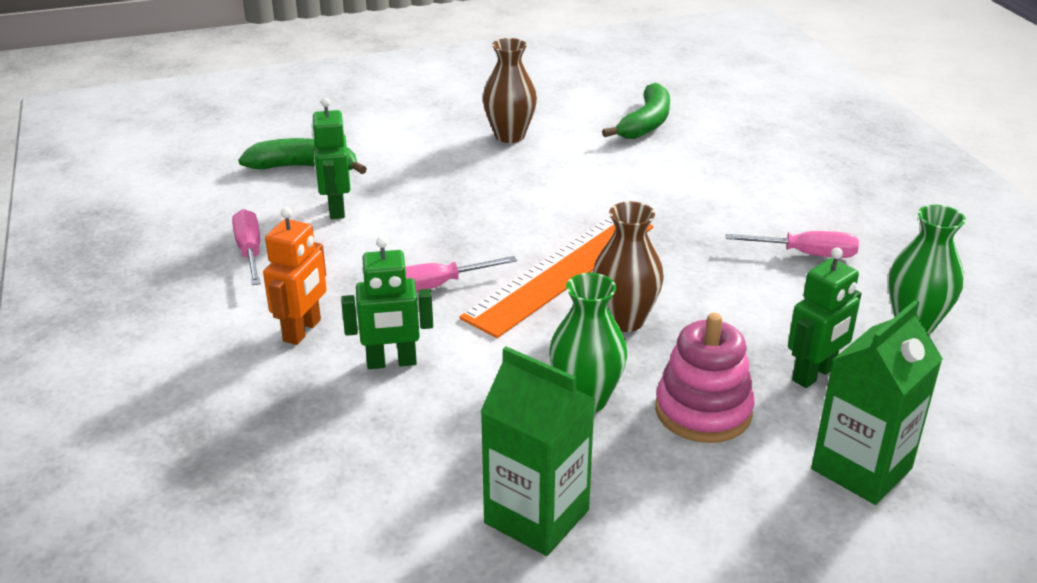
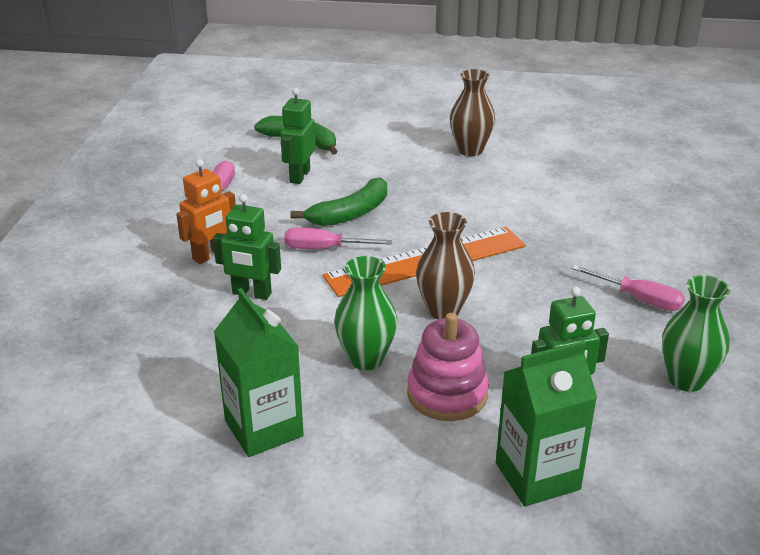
camera: 25 degrees right, 0 degrees up
(646, 123) = (590, 163): green banana -> green banana (350, 213)

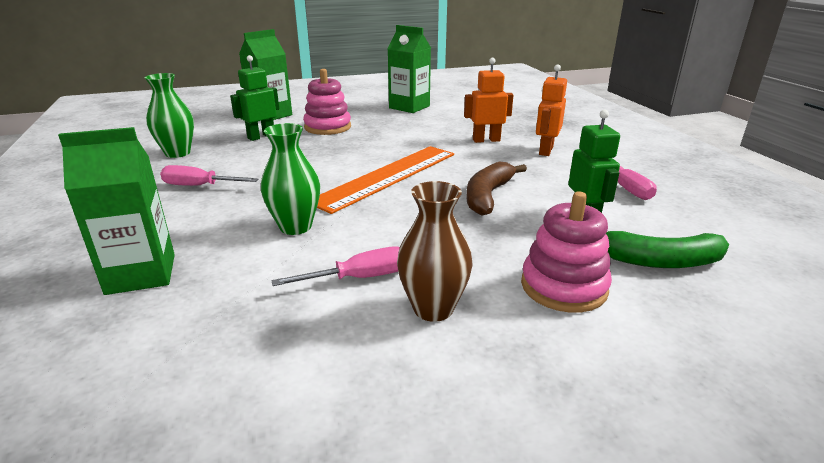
camera: 155 degrees right, 5 degrees down
(251, 294) = (486, 140): green robot -> orange robot
(324, 249) = (474, 169): pink screwdriver -> pink screwdriver (359, 278)
(350, 213) = (488, 196): green banana -> brown banana
(366, 359) = (383, 130): green vase -> green vase (295, 227)
(381, 143) = (563, 287): none -> pink stacking toy
(443, 310) = (352, 154): brown vase -> none
(663, 211) = (141, 274): none -> green carton

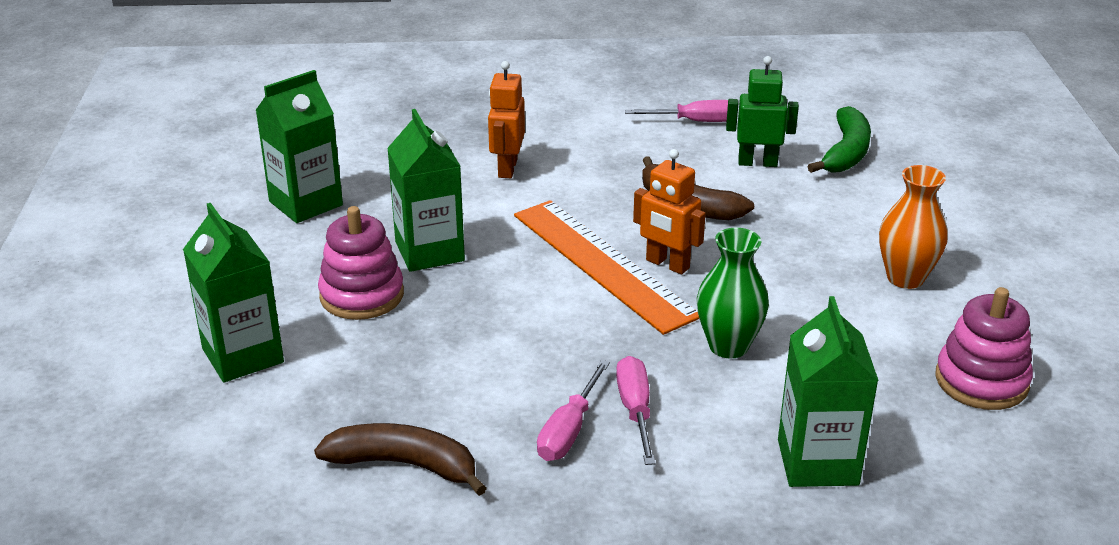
camera: 75 degrees left, 5 degrees up
(177, 153) = (405, 465): green vase -> brown banana
(261, 137) = (369, 369): green robot -> none
(359, 278) = (849, 311): pink screwdriver -> pink screwdriver (635, 410)
(377, 134) = (429, 251): none -> green carton
(433, 308) = (905, 278): brown vase -> orange vase
(545, 151) = (568, 137): orange robot -> orange robot (667, 264)
(563, 287) = (880, 207): pink stacking toy -> pink stacking toy (981, 381)

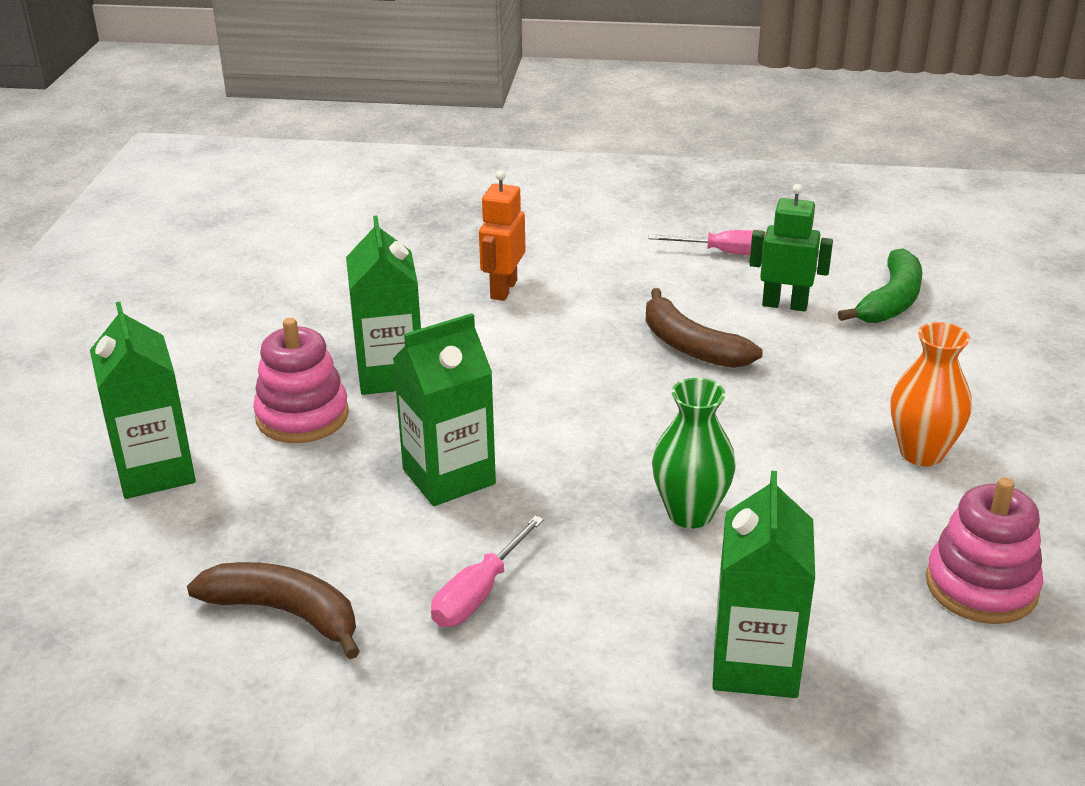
camera: 10 degrees right, 0 degrees up
(306, 203) = (277, 310): green carton -> green carton (449, 477)
(603, 264) = (575, 405): orange ruler -> none
(635, 410) = (561, 578): pink screwdriver -> none
(667, 264) = (648, 412): orange robot -> none

